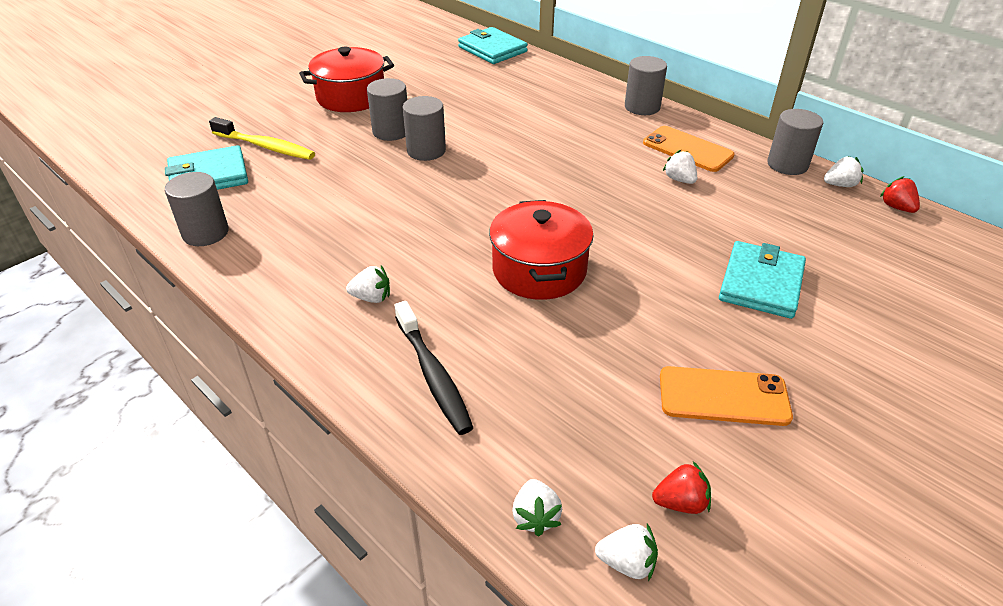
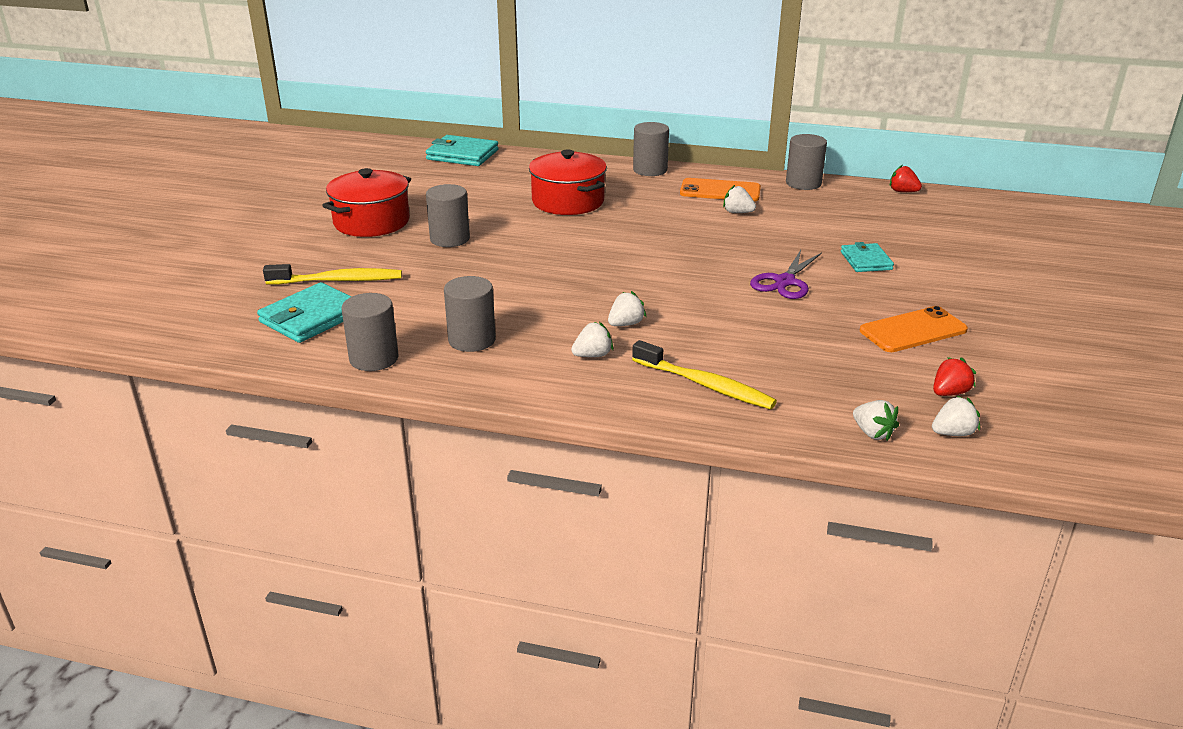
camera: 30 degrees left, 10 degrees down
(426, 151) = (503, 245): grey cylinder -> grey cylinder (472, 340)
(433, 375) = (705, 385): black toothbrush -> yellow toothbrush
(539, 270) = (703, 298): red pot -> red pot (568, 201)
(643, 279) = (785, 282): none -> purple scissors
(761, 283) = (866, 261): turquoise wallet -> turquoise wallet, size x0.64
(840, 185) = (852, 187): white strawberry -> white strawberry (626, 324)

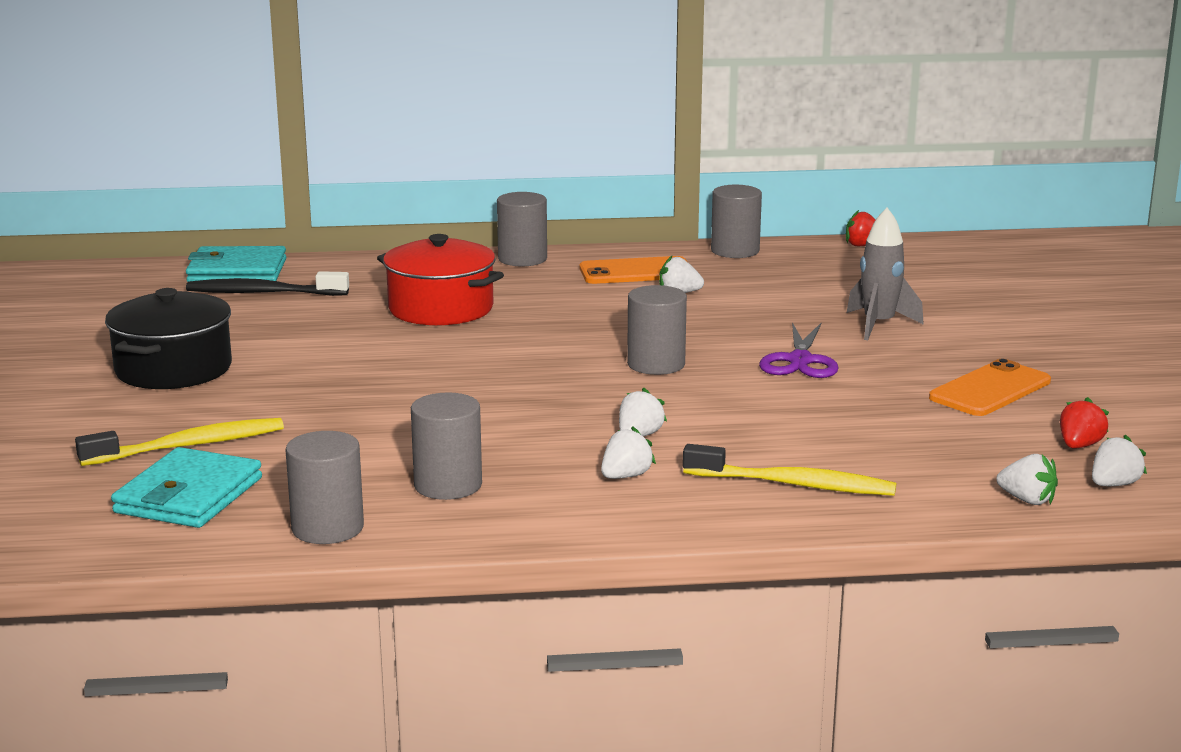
camera: 20 degrees left, 10 degrees down
(371, 222) = (173, 369): red pot -> black pot
(450, 239) = (310, 374): grey cylinder -> grey cylinder (656, 364)
(466, 173) = (263, 293): none -> black toothbrush
(866, 261) = (878, 325): turquoise wallet -> grey rocket

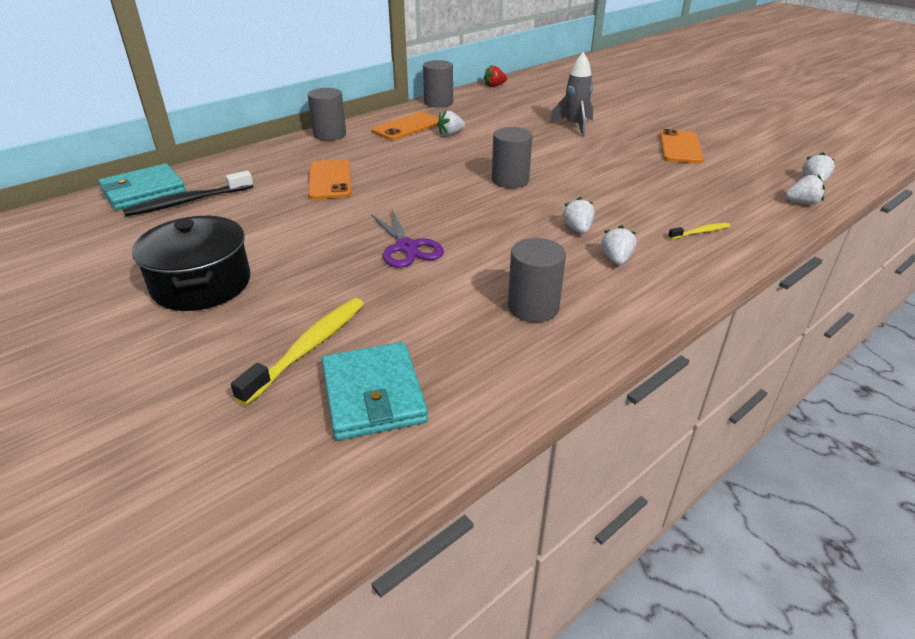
camera: 35 degrees left, 15 degrees up
(327, 528) = (514, 378): grey cylinder -> none
(441, 309) = (329, 180): red pot -> orange phone
(794, 484) = (700, 232): yellow toothbrush -> yellow toothbrush, size x0.52
(800, 361) = (575, 156): purple scissors -> purple scissors (407, 247)
(1079, 446) = (765, 165): red strawberry -> none

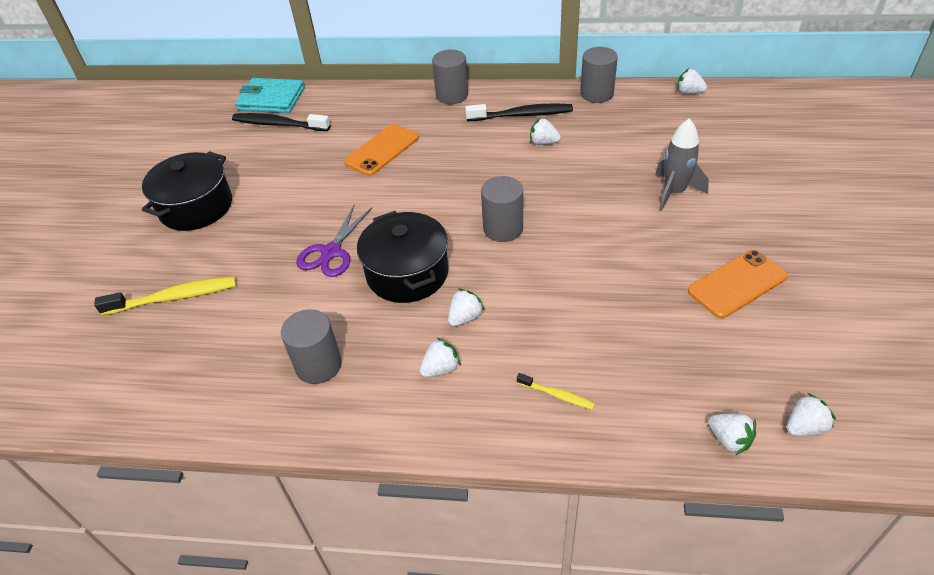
camera: 50 degrees right, 10 degrees up
(373, 394) = (153, 357): turquoise wallet -> none
(407, 127) = (522, 115): orange phone -> black toothbrush
(492, 229) = (407, 273): none -> black pot
(494, 86) = (689, 92): red strawberry -> white strawberry

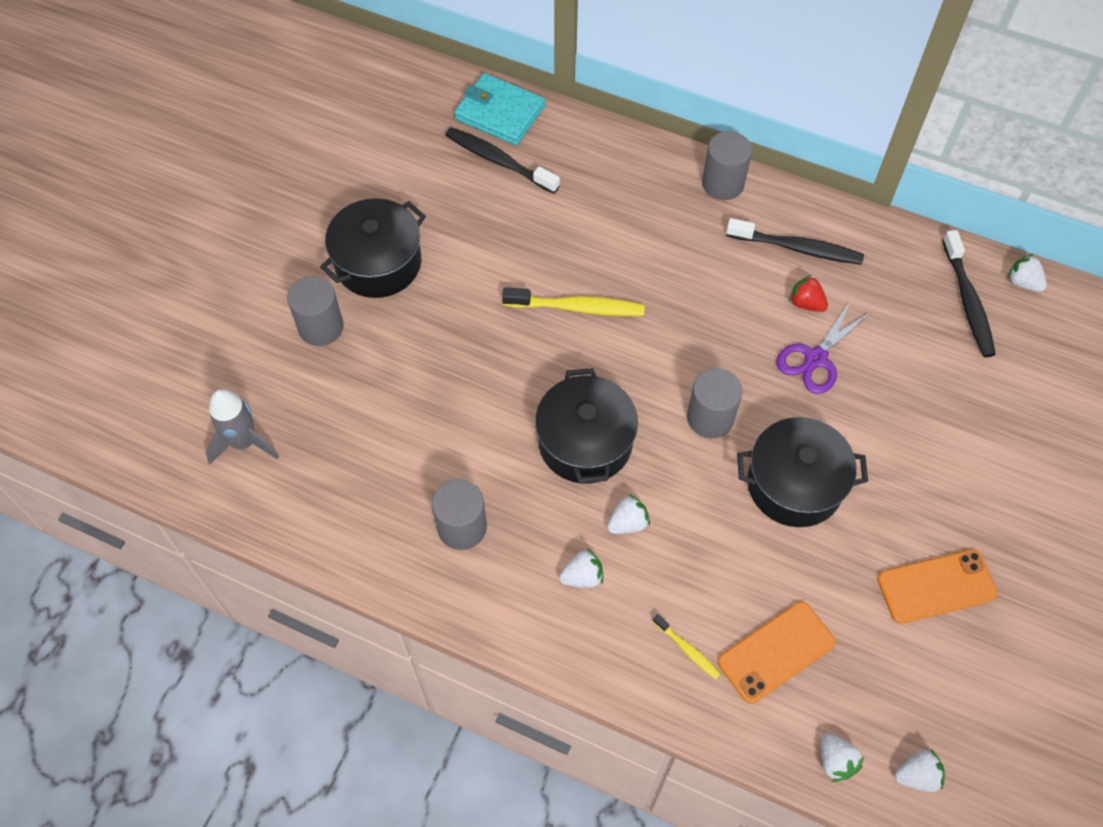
camera: 15 degrees right, 15 degrees up
(174, 297) = (333, 386): yellow toothbrush -> yellow toothbrush (577, 307)
(331, 252) = (511, 383): purple scissors -> purple scissors (816, 358)
(382, 150) = (609, 247): orange phone -> orange phone (776, 652)
(543, 143) = (806, 303): white strawberry -> red strawberry
(590, 251) = (794, 484): none -> black pot
(596, 94) = (904, 244): grey cylinder -> grey cylinder (321, 327)
(657, 111) = (967, 301): none -> black toothbrush
(674, 192) = (928, 435): grey rocket -> grey rocket (244, 442)

